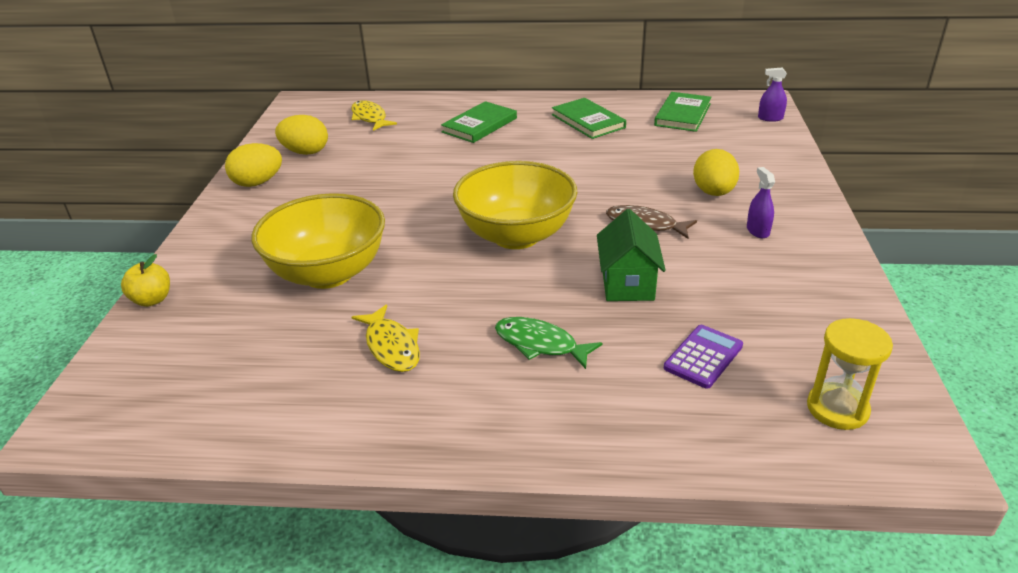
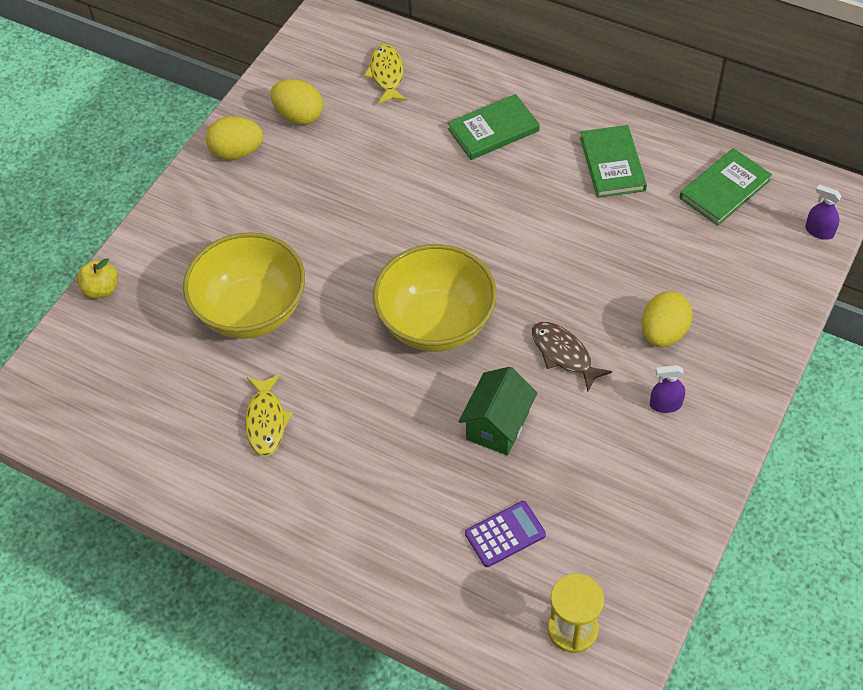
camera: 25 degrees right, 20 degrees up
(540, 344) = (383, 466): green fish -> none
(758, 231) = (665, 404): purple spray bottle -> purple spray bottle turned 105 degrees counterclockwise

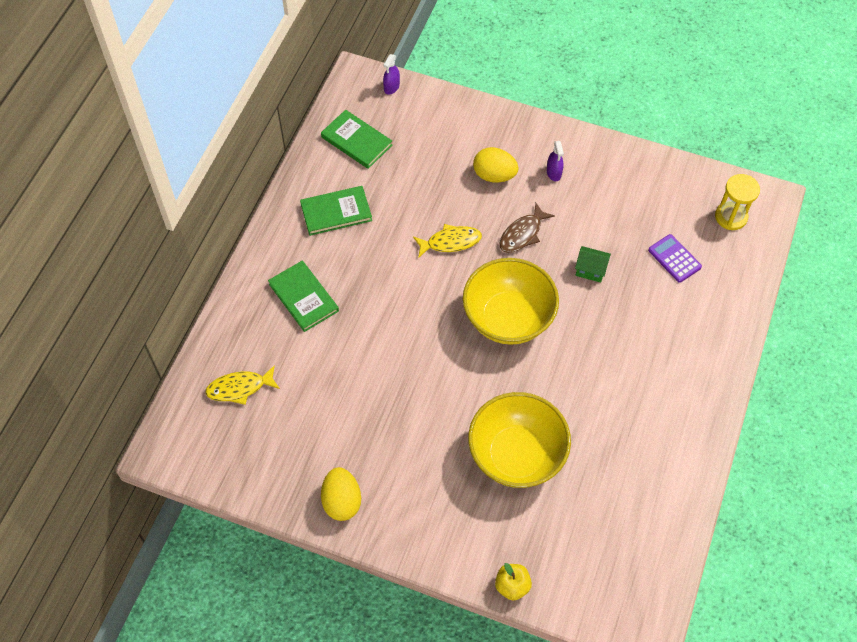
camera: 100 degrees left, 5 degrees up
(266, 421) = (617, 425): yellow fish -> yellow fish (450, 242)
(299, 116) = (294, 455): yellow egg -> none
(498, 426) = (590, 270): green house -> green house, size x0.66

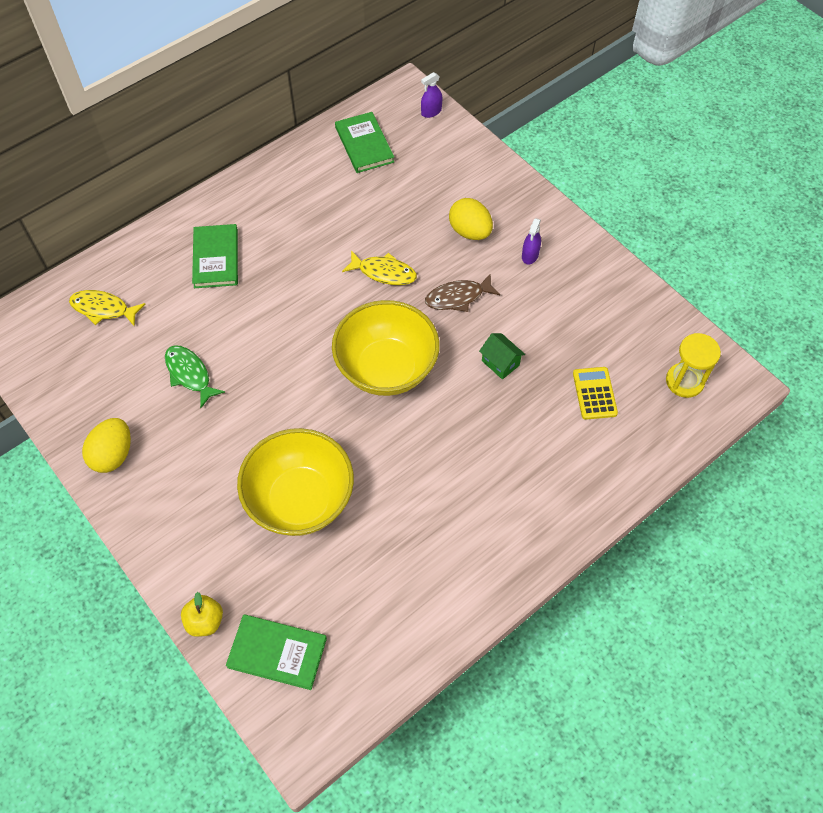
camera: 30 degrees right, 0 degrees up
(336, 212) = (300, 198): green book -> green book (277, 652)
(355, 404) = (189, 374): none -> green fish
(674, 259) = (594, 393): purple calculator -> yellow calculator

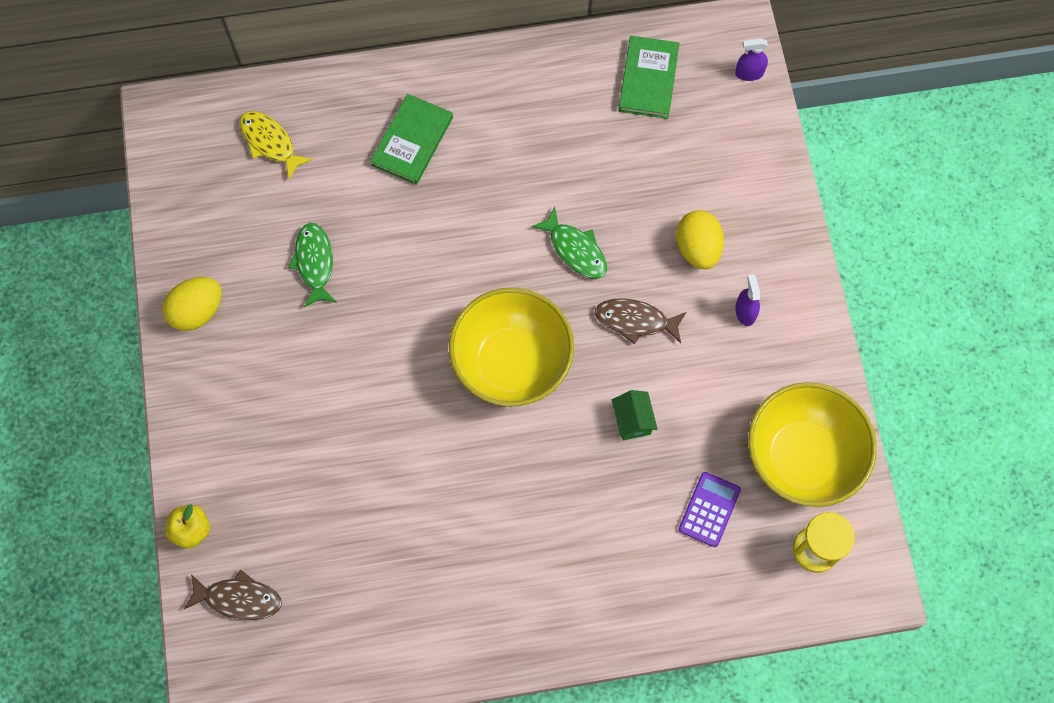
camera: 30 degrees right, 10 degrees up
(277, 652) = (239, 598): green book -> brown fish
(300, 500) = (345, 458): yellow bowl -> yellow bowl (801, 457)
(384, 272) = (575, 249): yellow fish -> green fish
(530, 255) = (745, 312): purple spray bottle -> purple spray bottle turned 120 degrees clockwise
(594, 393) = (709, 509): yellow calculator -> purple calculator

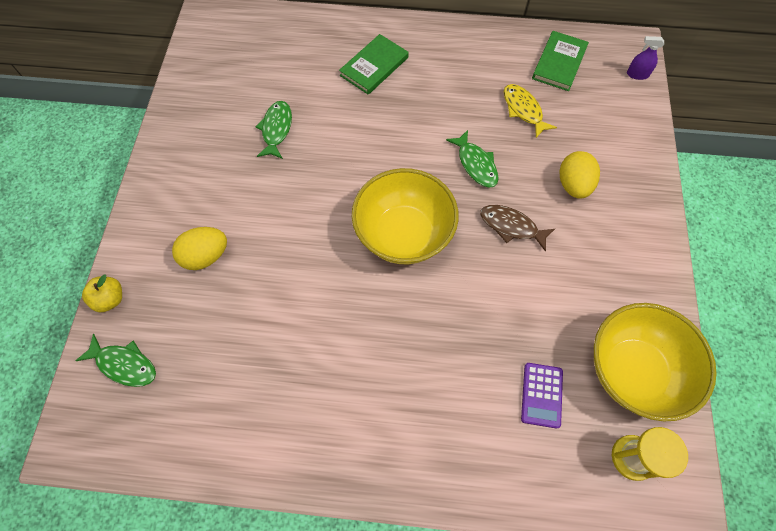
camera: 15 degrees right, 5 degrees down
(197, 311) = (179, 143): yellow egg -> yellow egg (206, 256)
(239, 598) = (124, 364): brown fish -> green fish
(270, 143) = (273, 46): yellow fish -> yellow fish (523, 110)
(632, 421) = (491, 303): green house -> none
(709, 509) = (541, 395): purple calculator -> purple calculator turned 150 degrees clockwise
(745, 312) = (603, 241): purple spray bottle -> none

